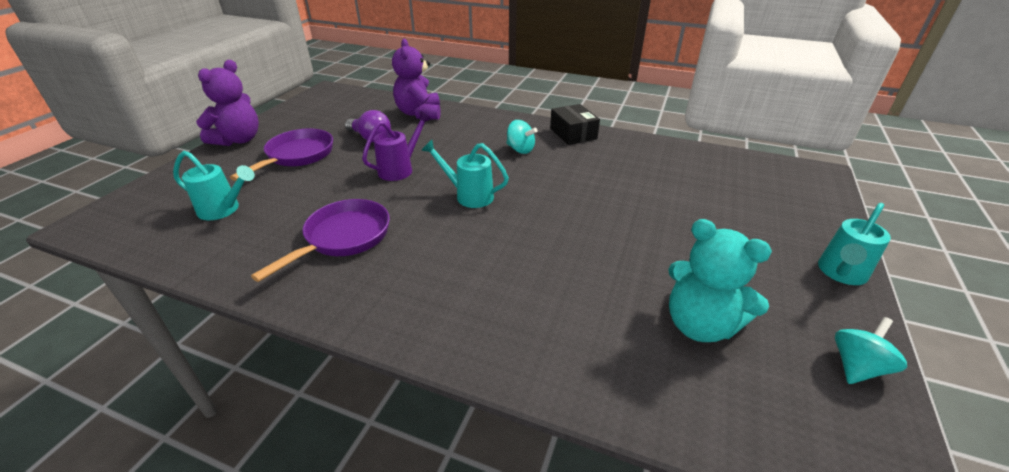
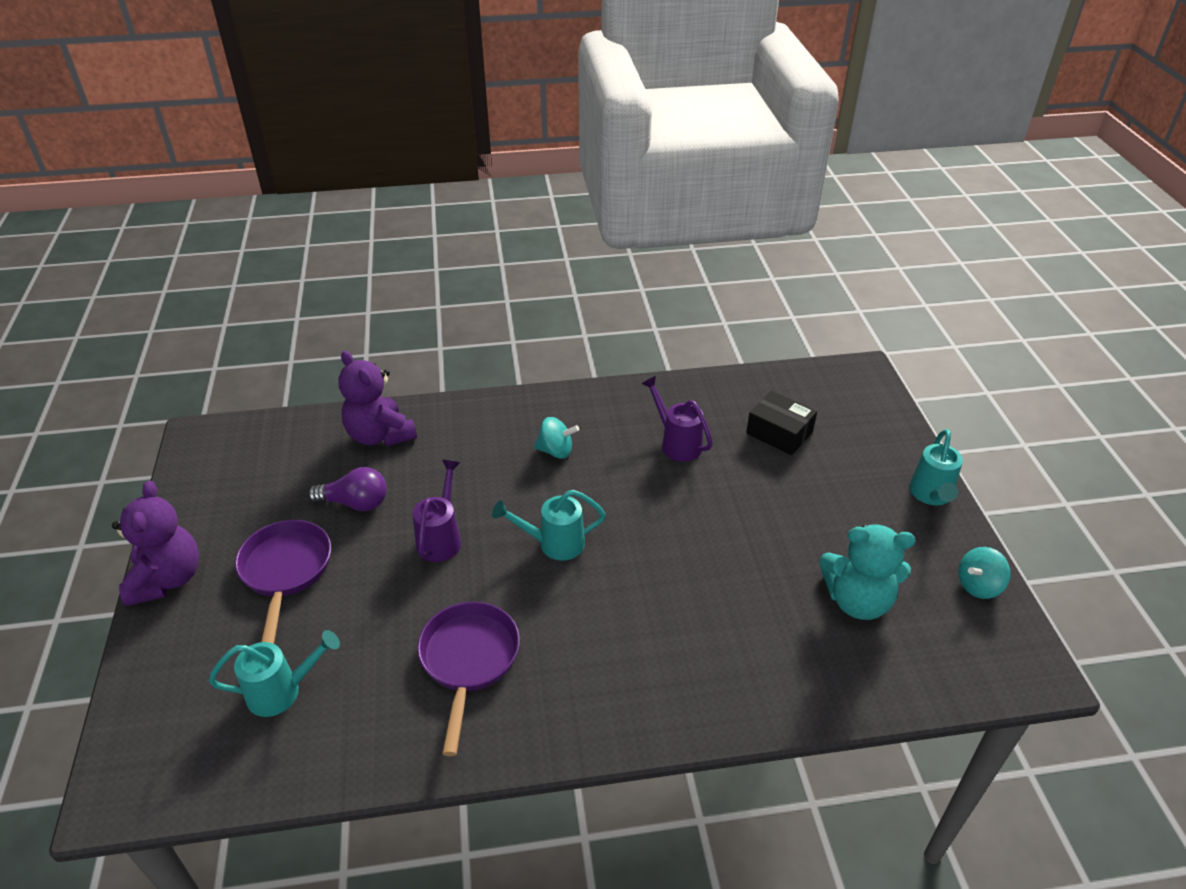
camera: 30 degrees left, 5 degrees up
(573, 133) = (596, 402): black box -> black box (779, 432)
(614, 170) = (677, 443): none -> purple watering can
(857, 367) = (978, 586): turquoise spinning top -> turquoise spinning top turned 135 degrees counterclockwise

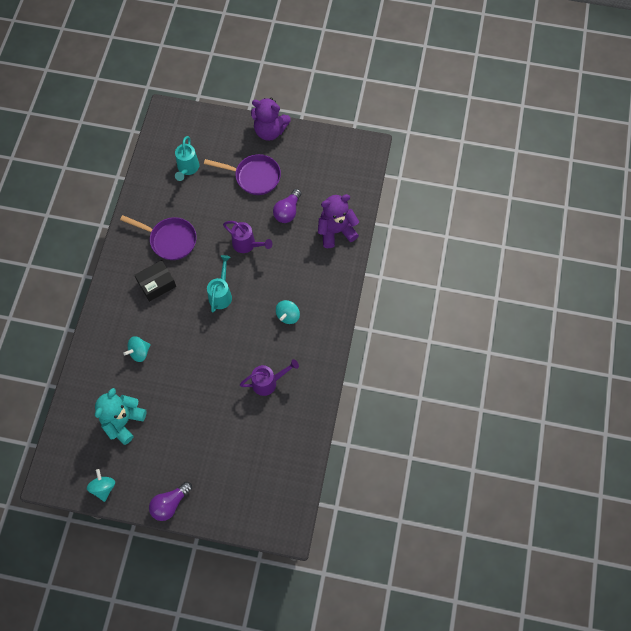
camera: 110 degrees right, 25 degrees up
(724, 624) = (139, 352): none -> turquoise spinning top
(779, 432) = (253, 445): black box -> black box (157, 284)
(931, 495) = (170, 504): turquoise watering can -> purple light bulb

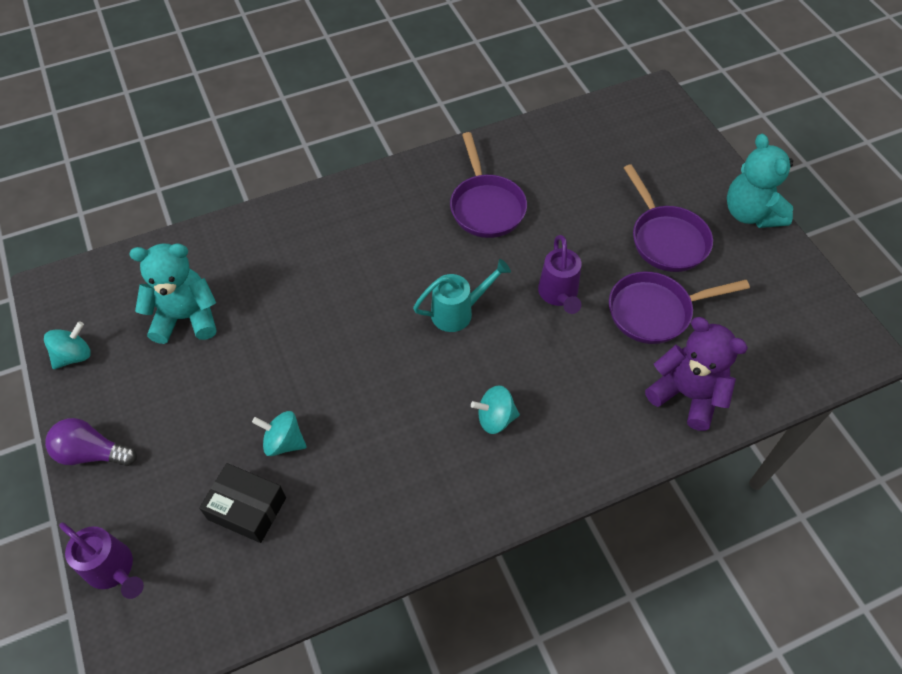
camera: 55 degrees right, 10 degrees down
(139, 352) = (299, 273): turquoise spinning top -> turquoise spinning top (283, 442)
(157, 284) = (411, 231): black box -> black box (247, 509)
(187, 169) = (602, 162): turquoise watering can -> none
(268, 382) = (368, 461): purple watering can -> purple watering can (114, 570)
(270, 131) = (750, 213): purple teddy bear -> turquoise teddy bear
(287, 211) = (655, 311): purple light bulb -> purple pan

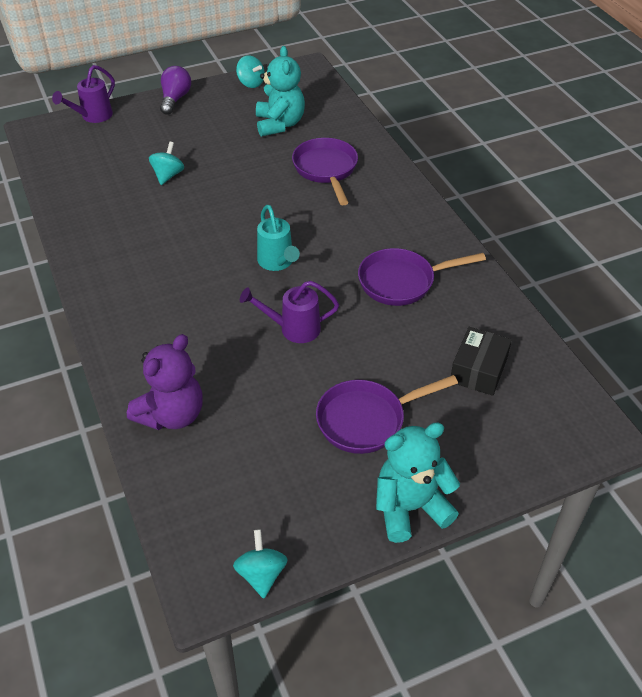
camera: 90 degrees right, 10 degrees down
(247, 509) = (120, 163): black box -> black box (478, 370)
(495, 418) = (168, 283): turquoise spinning top -> turquoise spinning top (261, 574)
(655, 311) = (271, 400): purple pan -> purple pan (326, 170)

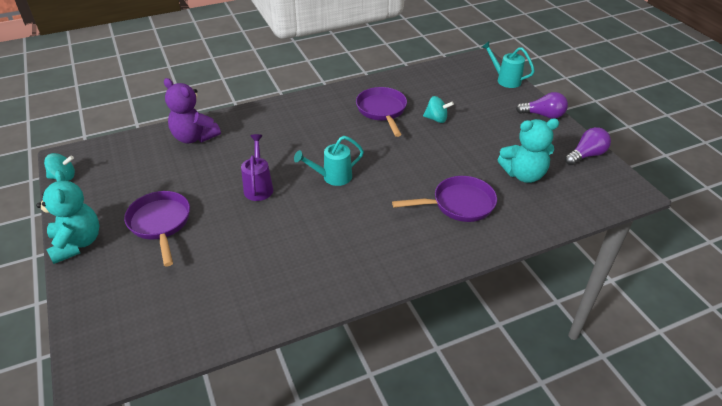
camera: 90 degrees right, 5 degrees down
(93, 116) = (505, 80): purple watering can -> turquoise watering can
(251, 83) = (586, 155): turquoise spinning top -> purple light bulb
(402, 282) = (304, 250): purple pan -> purple pan (382, 111)
(478, 370) = (190, 293): black box -> none

